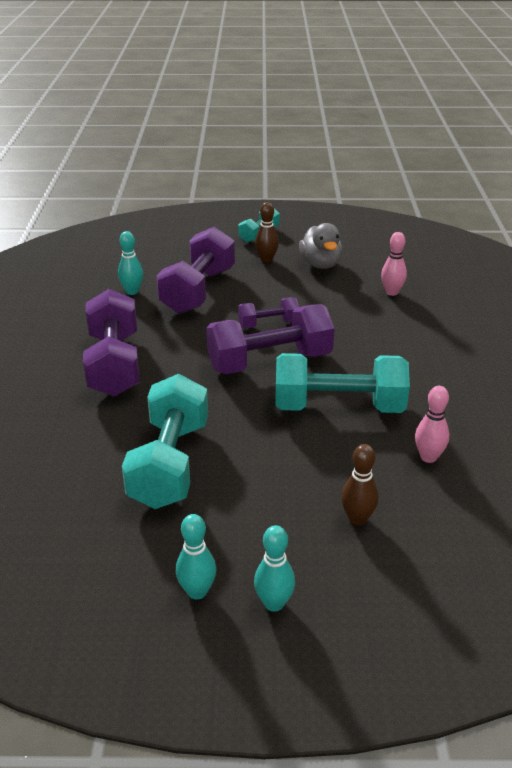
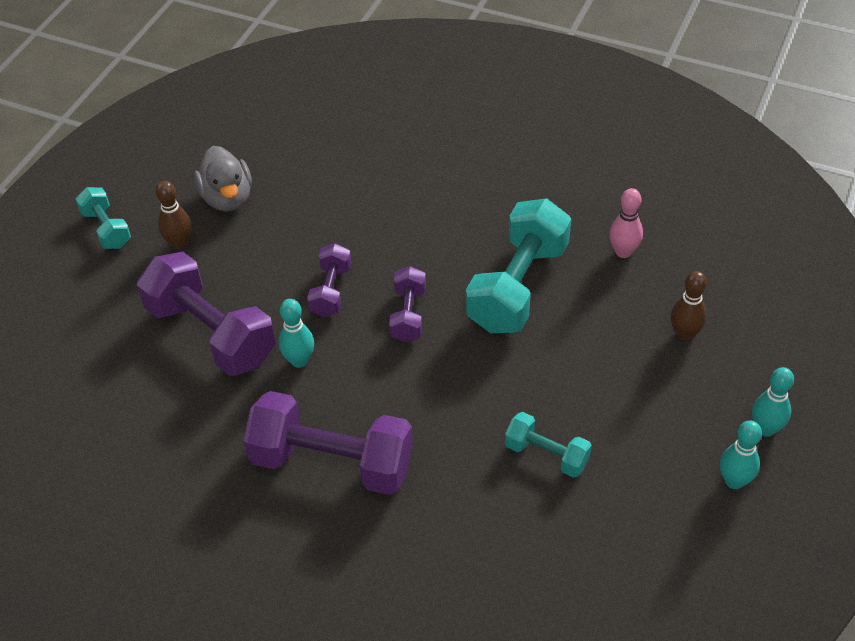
camera: 65 degrees left, 15 degrees up
(132, 291) = (166, 403): turquoise bowling pin -> turquoise bowling pin (299, 360)
(170, 464) = (546, 455): turquoise dumbbell -> turquoise dumbbell, size x0.52
(269, 362) = (408, 315): purple dumbbell -> purple dumbbell, size x0.52
(320, 264) = (227, 198): grey duck -> grey duck turned 60 degrees clockwise
(391, 292) = (331, 163): pink bowling pin -> none

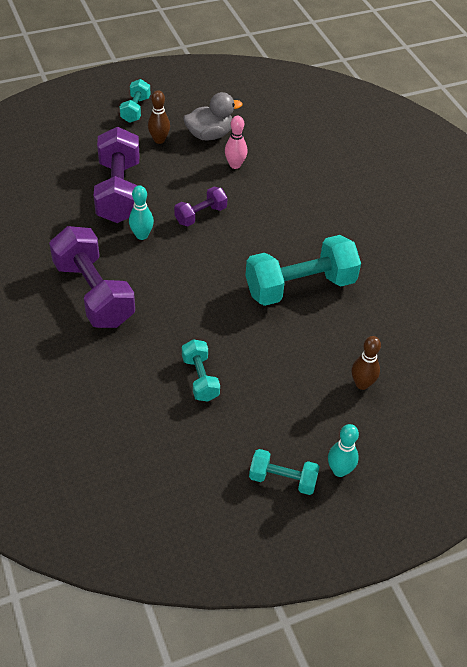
camera: 40 degrees right, 0 degrees up
(227, 198) = (209, 135): grey duck -> grey duck turned 135 degrees counterclockwise
(408, 315) = (223, 255): purple dumbbell -> none
(623, 252) = (386, 315): pink bowling pin -> pink bowling pin (235, 165)
(734, 481) = (282, 479): turquoise bowling pin -> turquoise dumbbell

